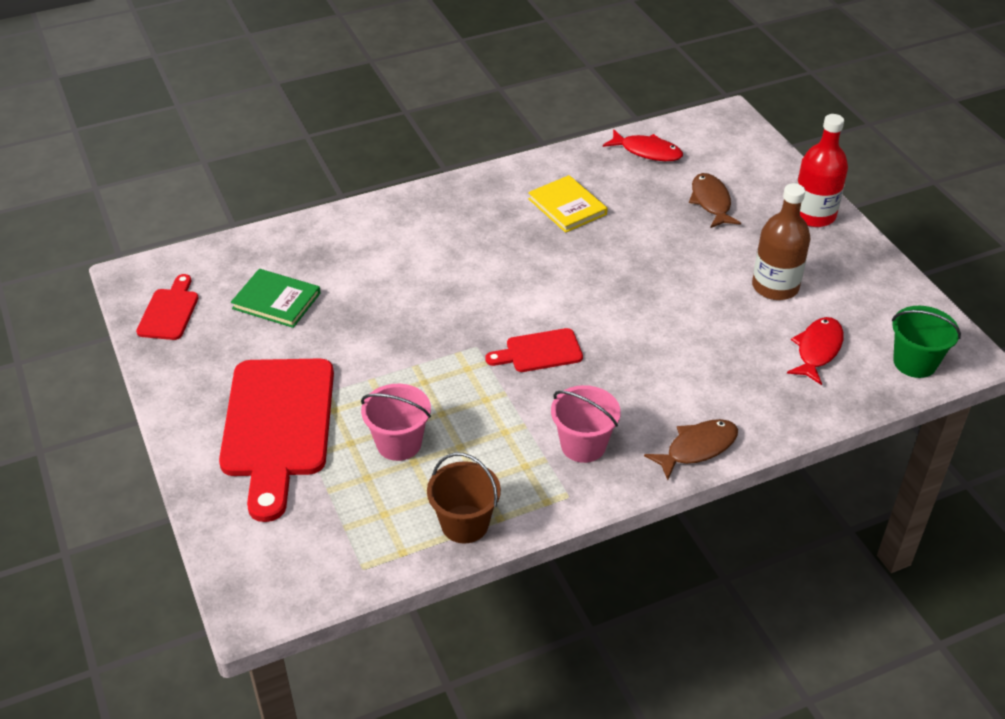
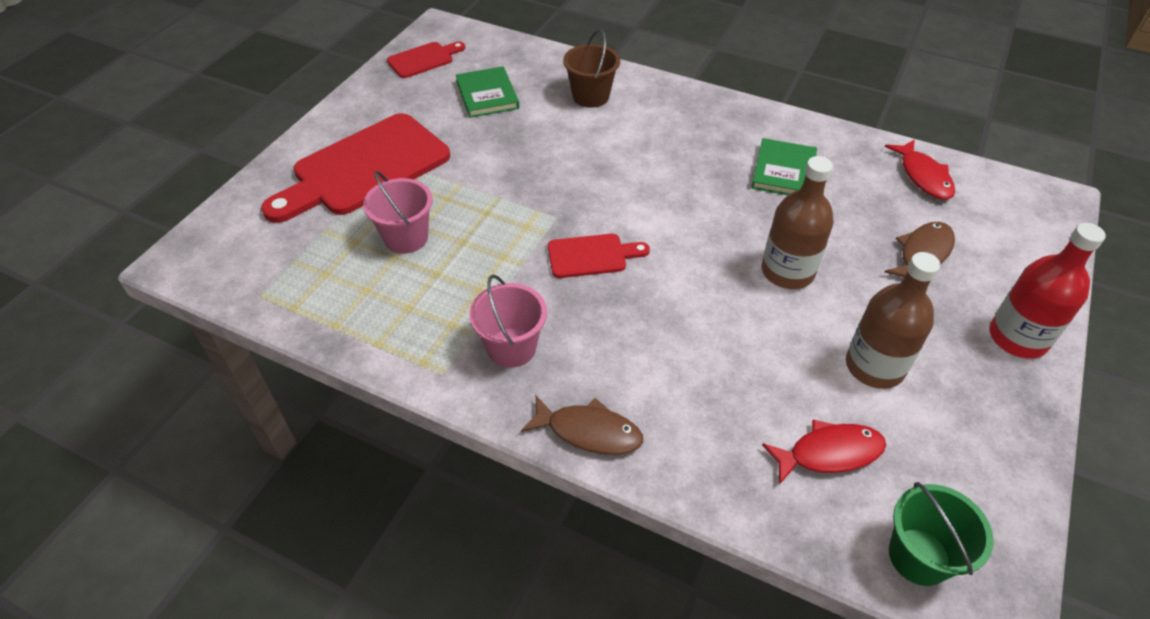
camera: 50 degrees right, 5 degrees up
(464, 524) = (353, 326): brown bucket -> brown bucket (591, 96)
(539, 352) = (592, 256): red cutting board -> red cutting board turned 135 degrees clockwise
(567, 206) = (783, 171): yellow book -> green book
(660, 269) = (787, 272): none -> brown bottle

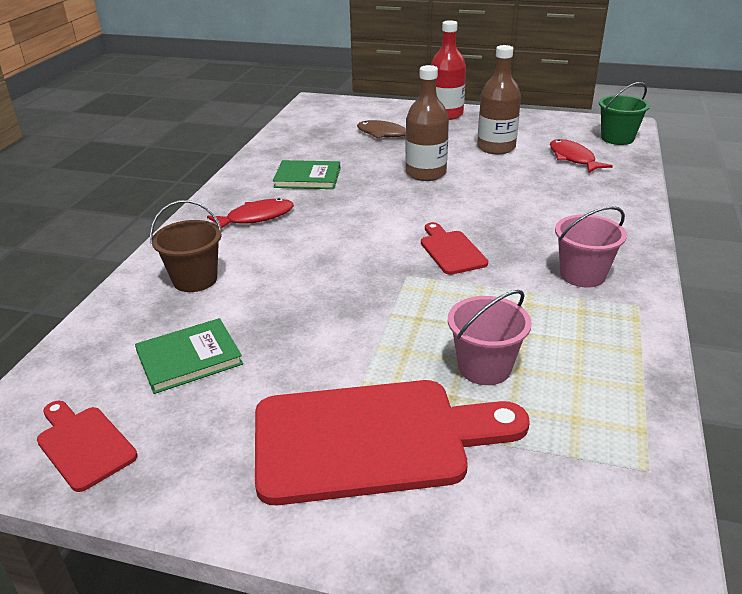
camera: 100 degrees left, 15 degrees down
(364, 168) = (372, 439): red cutting board -> red cutting board turned 45 degrees counterclockwise
(589, 432) = (631, 232): brown fish -> none
(923, 176) = (301, 133): red fish -> red fish (256, 217)

